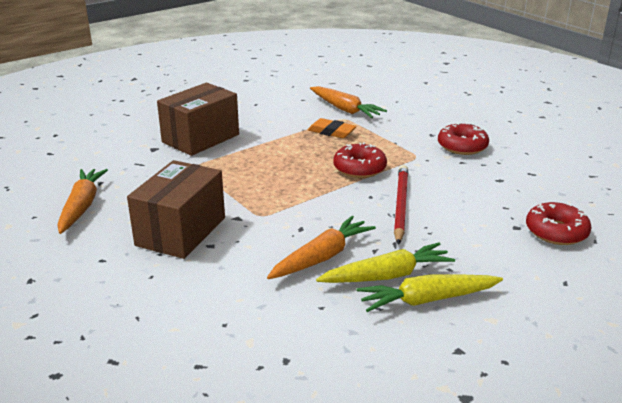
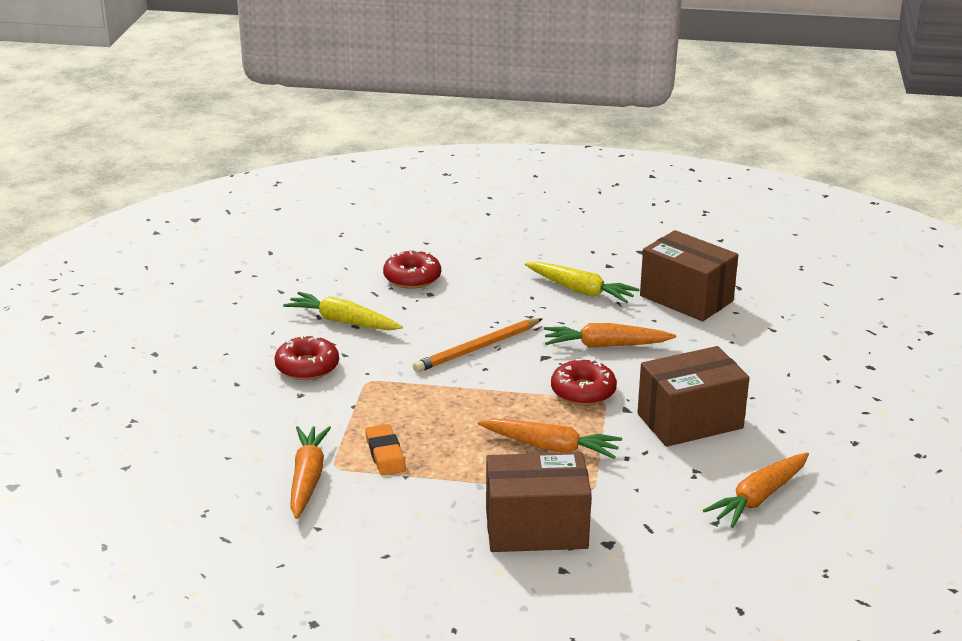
camera: 135 degrees left, 0 degrees up
(251, 174) = (550, 447): none -> orange carrot
(327, 353) = (686, 298): none -> brown box
(359, 168) = (443, 397): red donut -> red donut (583, 391)
(387, 275) = (581, 313): yellow carrot -> yellow carrot (343, 321)
(400, 205) = (477, 348): red pencil -> orange pencil

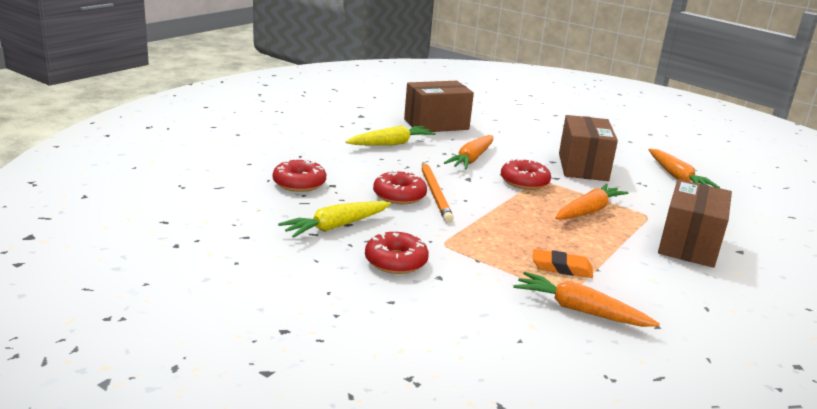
camera: 65 degrees left, 5 degrees down
(448, 331) = (399, 195): none -> red donut

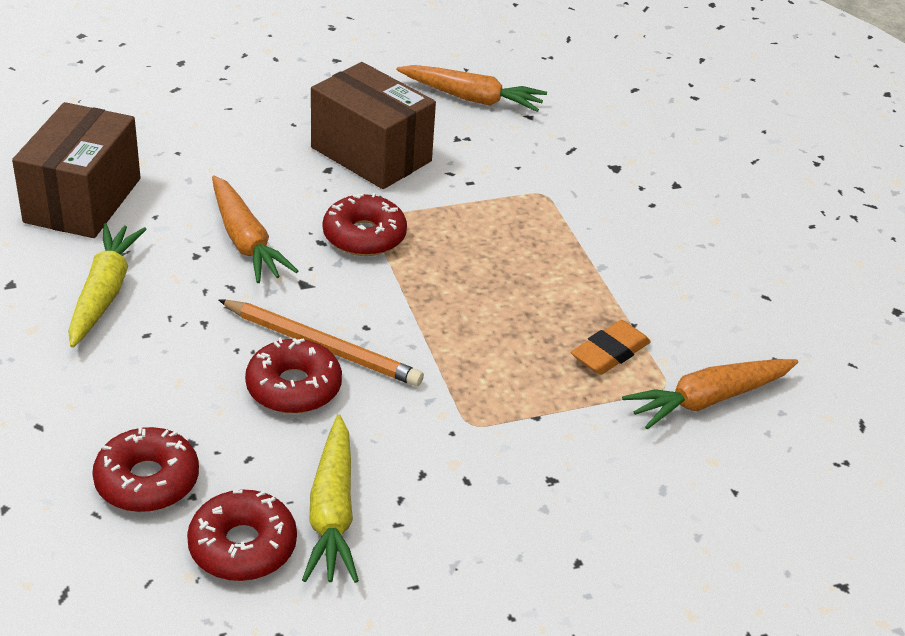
camera: 55 degrees left, 15 degrees up
(396, 261) = (482, 500): red donut -> red donut (242, 546)
(588, 211) = (493, 234): orange carrot -> none
(689, 245) = (635, 212): brown box -> none

